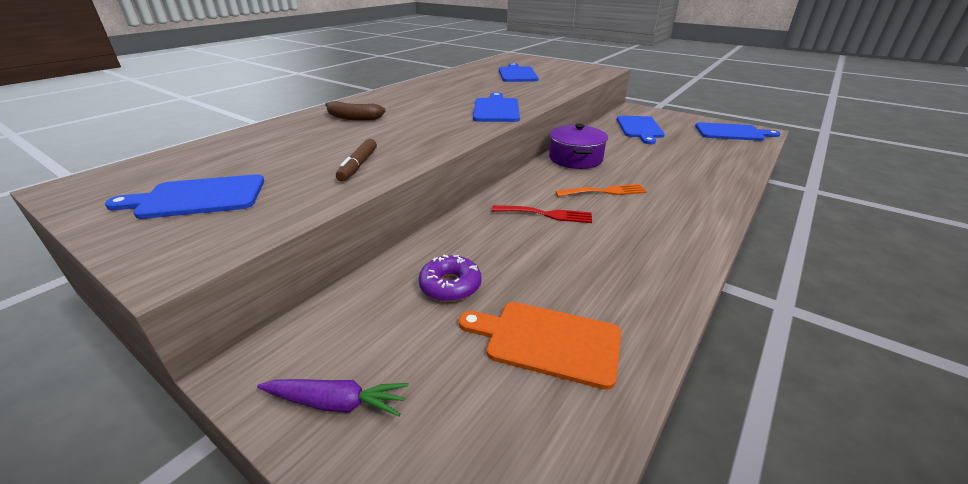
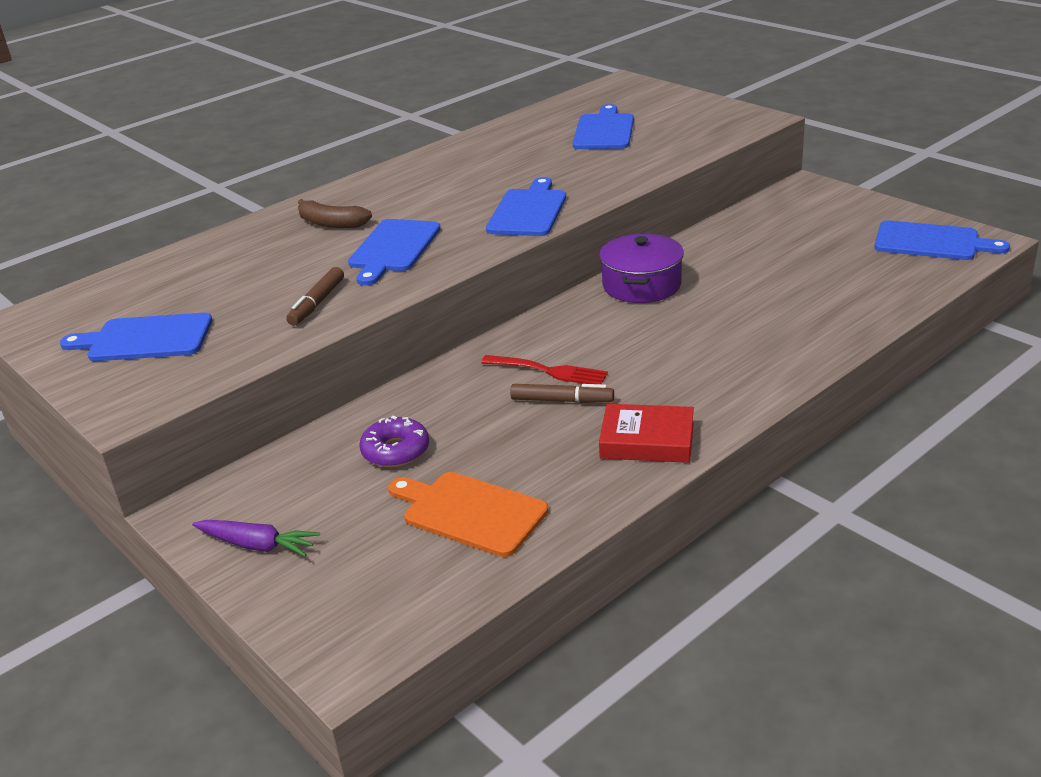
camera: 15 degrees right, 0 degrees up
(569, 235) = (562, 400): none -> brown marker
(604, 191) = (648, 341): orange fork -> none
(639, 128) = (782, 229): blue cutting board -> blue cutting board (393, 248)
(658, 262) = (647, 440): none -> red book

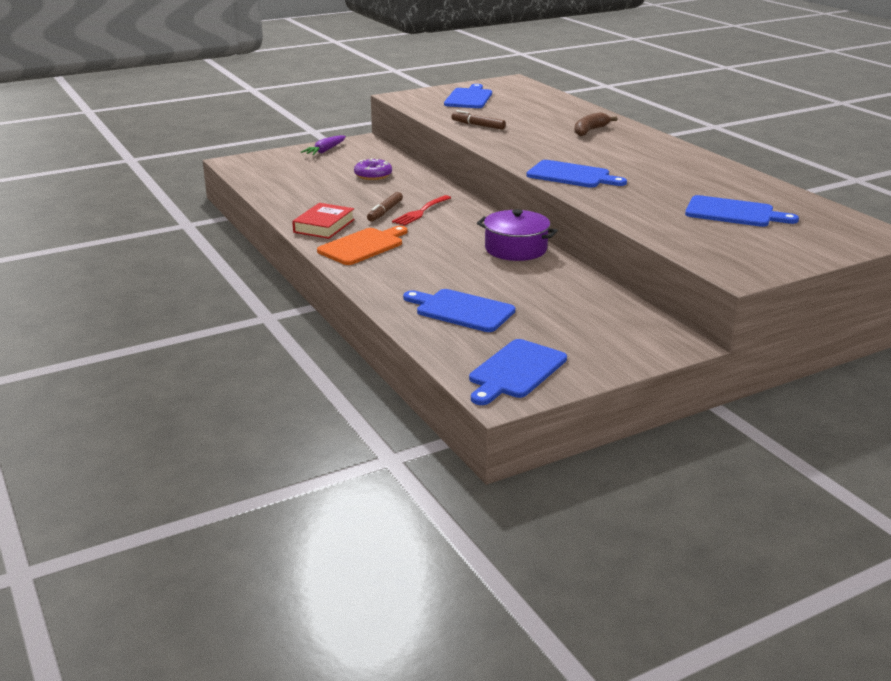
camera: 100 degrees right, 5 degrees down
(393, 248) = (537, 142): blue cutting board -> blue cutting board (461, 310)
(470, 512) = (305, 185): orange cutting board -> orange cutting board (363, 246)

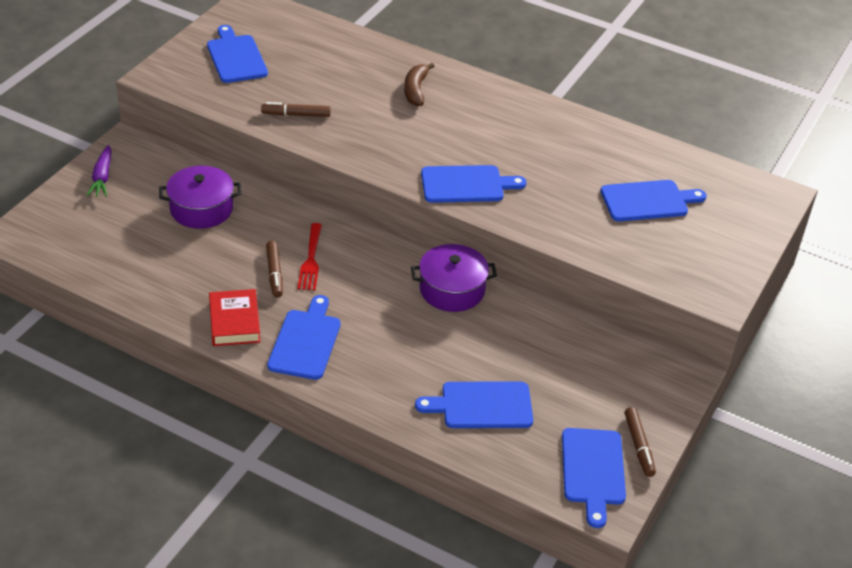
camera: 35 degrees left, 15 degrees up
(363, 246) = (306, 341): orange cutting board -> blue cutting board
(373, 175) = (201, 209): purple donut -> purple pot
(579, 370) = (639, 446): none -> brown marker

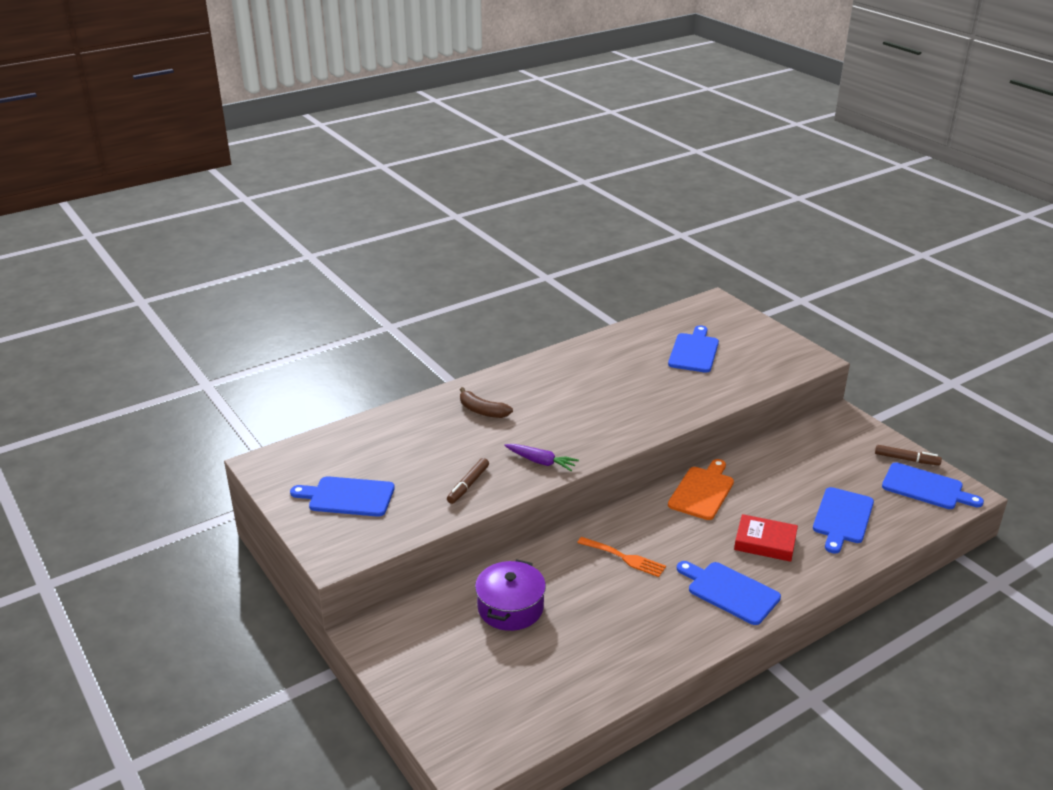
camera: 60 degrees left, 10 degrees down
(102, 177) = (412, 667): purple carrot -> purple carrot (541, 462)
(234, 322) = (685, 629): red book -> red book (765, 542)
(274, 273) = (630, 585): brown marker -> none
(311, 260) = (624, 558): red fork -> orange fork
(452, 290) = (702, 491): purple pot -> orange cutting board
(466, 185) = (627, 424): blue cutting board -> none

